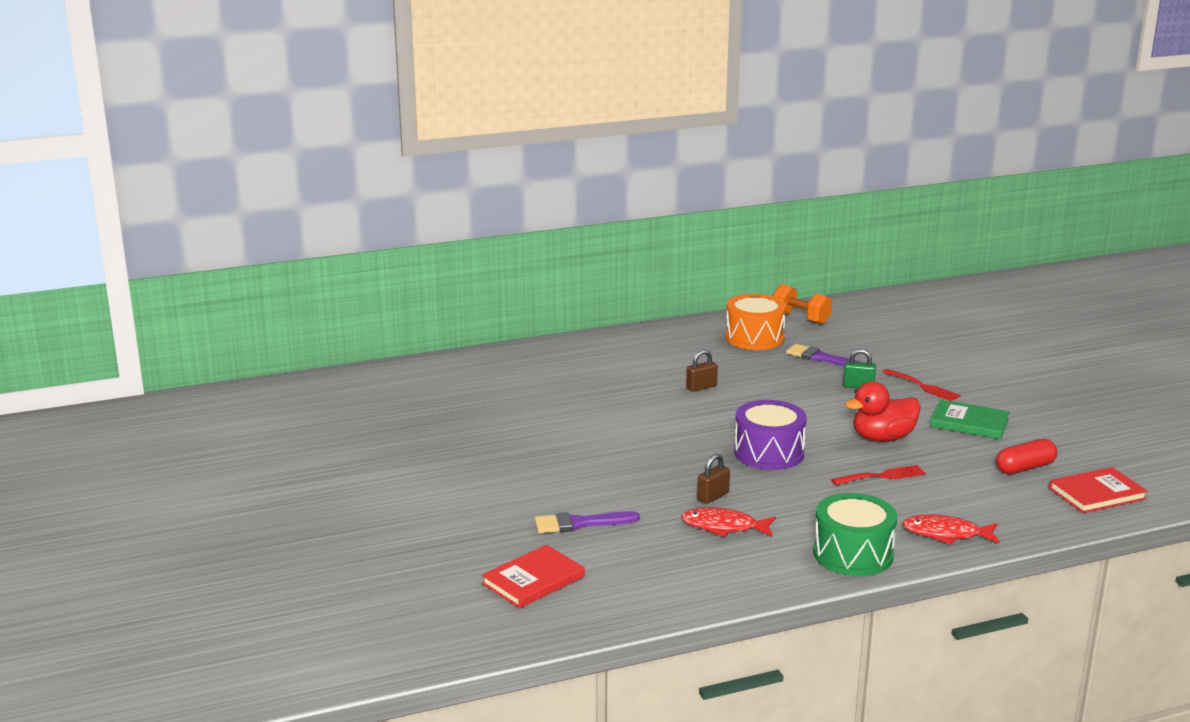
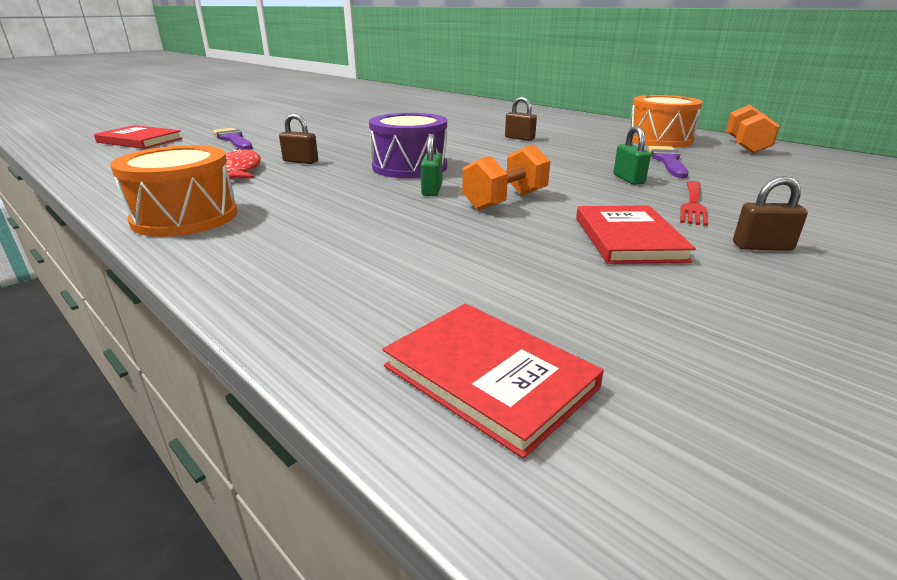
camera: 65 degrees right, 5 degrees up
(841, 457) = (432, 190): none -> green padlock
(853, 554) = (185, 217): green drum -> orange drum
(882, 438) = (505, 201): red duck -> orange dumbbell
(882, 476) = (400, 210): red fork -> none
(946, 534) = (251, 257): red fish -> none
(969, 423) = (628, 238): green book -> red book
(996, 395) = (762, 247): none -> brown padlock
(1025, 468) = (524, 291): red capsule -> none

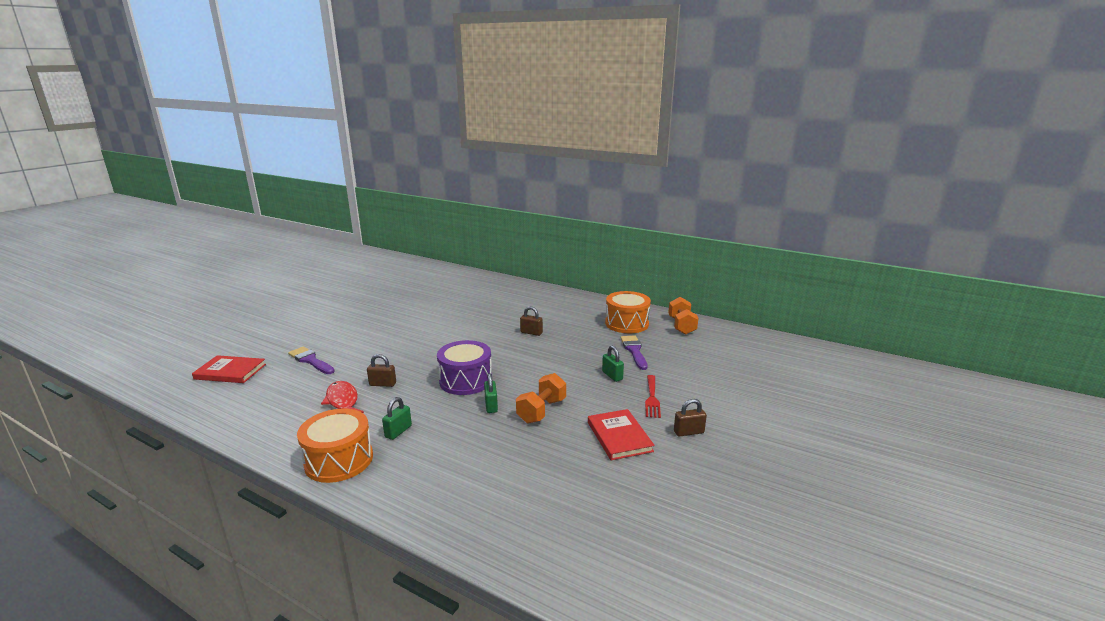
camera: 15 degrees left, 5 degrees down
(287, 200) = (398, 431): none -> green padlock
(489, 377) = (570, 549): red book -> none

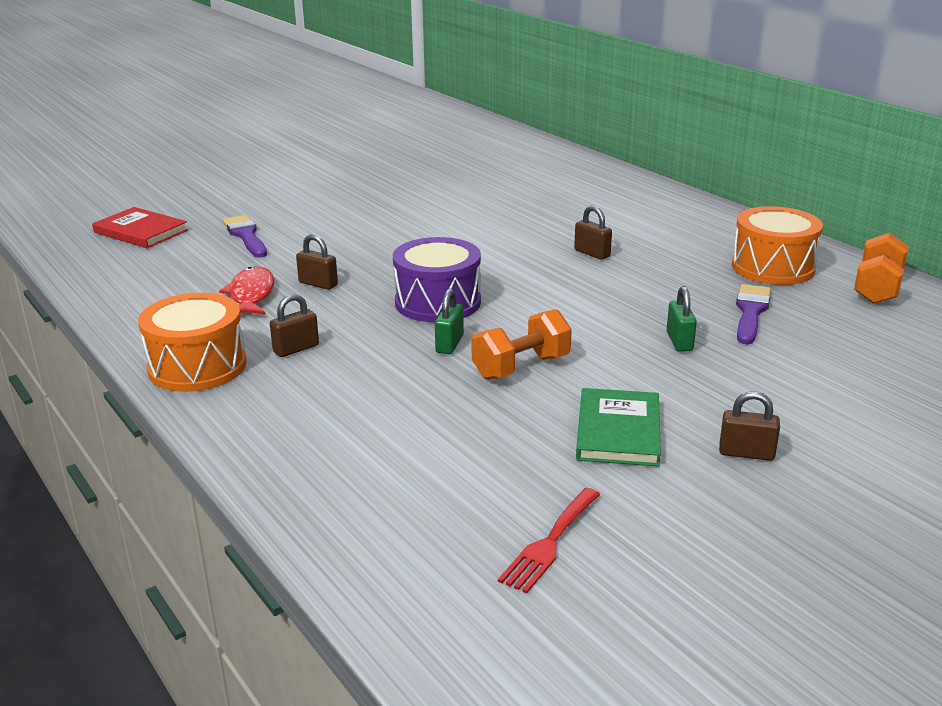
camera: 25 degrees right, 5 degrees up
(398, 431) = (296, 349): green padlock -> brown padlock
(619, 436) = (618, 431): red book -> green book
(652, 398) = (722, 389): red fork -> red fork (549, 543)

